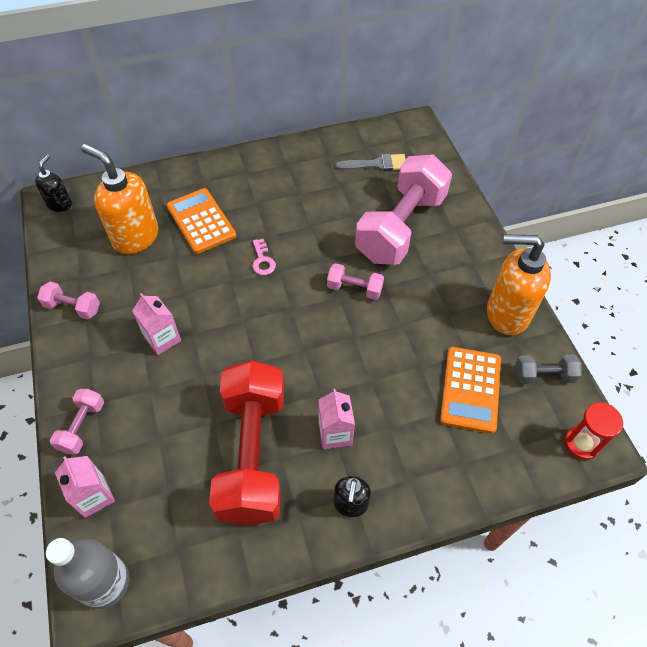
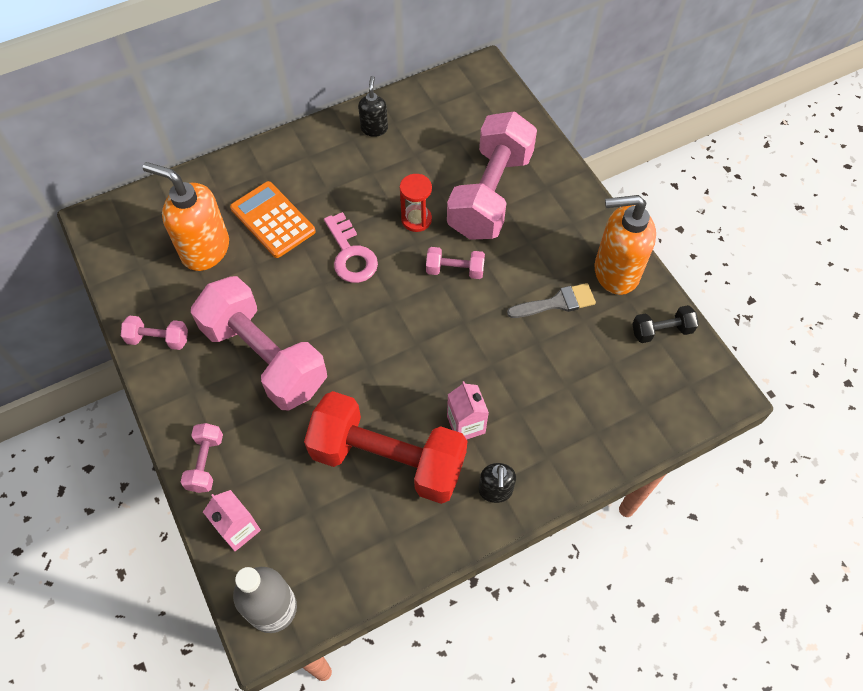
camera: 10 degrees left, 5 degrees up
(60, 204) = (108, 224): black soap dispenser -> black soap dispenser (374, 128)
(162, 339) = (265, 357): pink carton -> pink dumbbell
(252, 454) = (388, 459): red dumbbell -> red dumbbell turned 60 degrees counterclockwise
(262, 260) = (351, 254): pink key -> pink key, size x1.72
(376, 164) = (450, 125): grey brush -> grey brush (557, 303)
(470, 389) = (592, 357): orange calculator -> none
(543, 375) = (661, 331): grey dumbbell -> black dumbbell
(581, 443) = (707, 392): red hourglass -> red hourglass (416, 219)

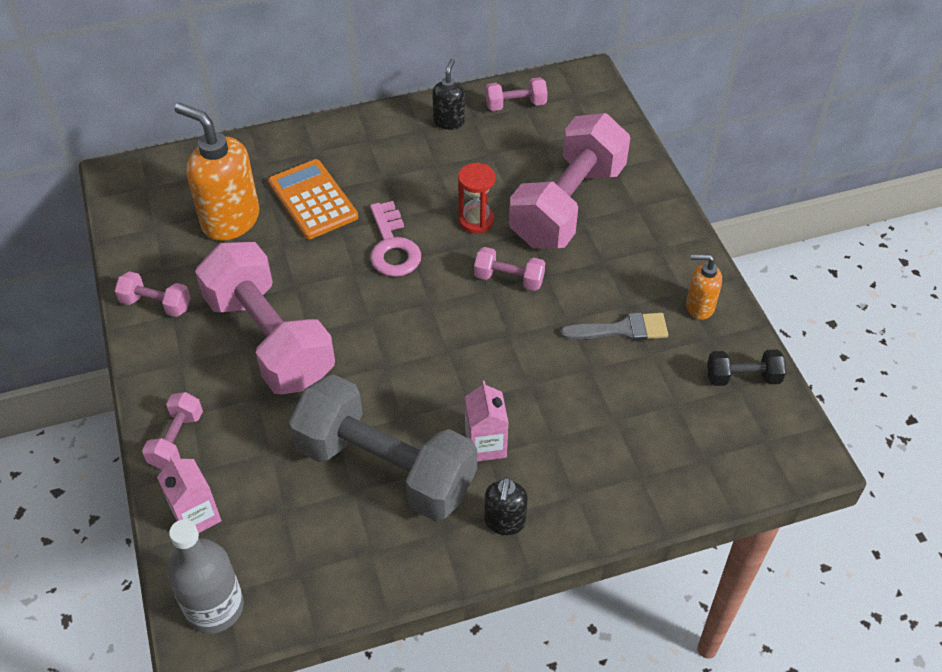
camera: 10 degrees right, 10 degrees down
(388, 459) = (385, 468): red dumbbell -> grey dumbbell
(427, 105) = (515, 105): none -> pink dumbbell
(615, 272) = (699, 307): orange soap dispenser -> orange soap dispenser, size x0.53

